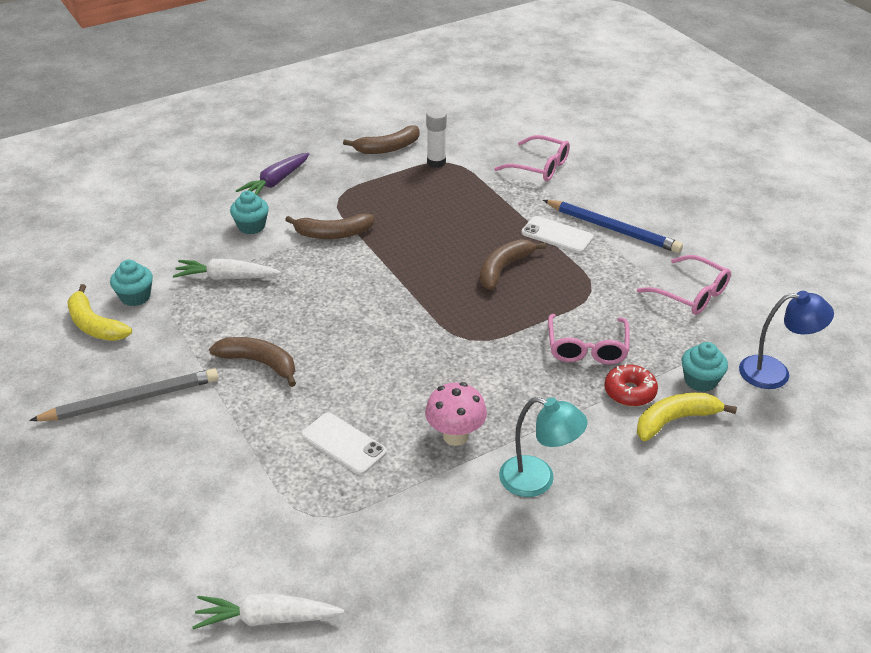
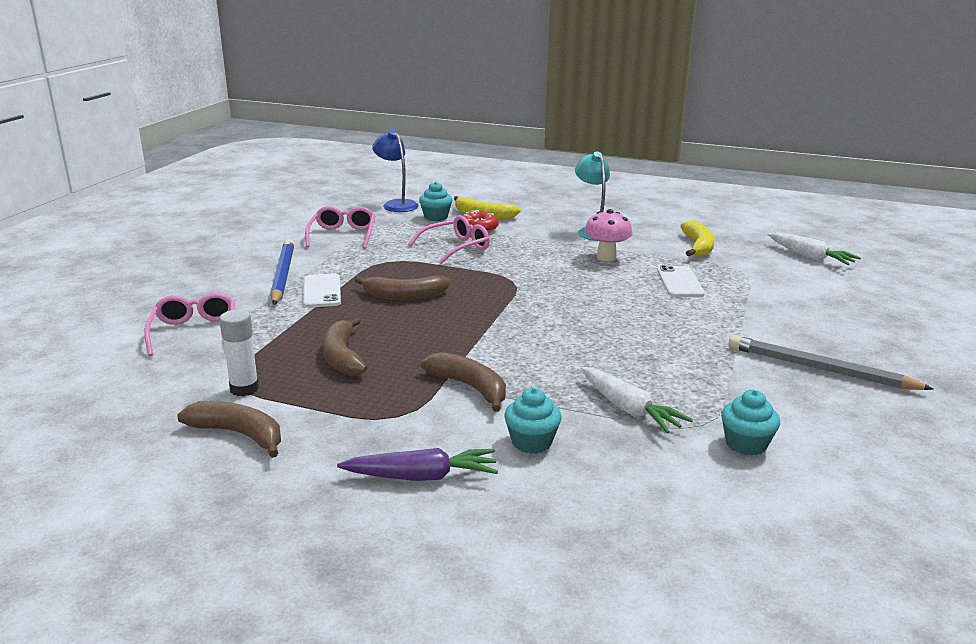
camera: 130 degrees left, 15 degrees down
(95, 325) = (815, 441): yellow banana -> yellow banana (698, 247)
(259, 363) = (682, 339): brown banana -> brown banana (342, 357)

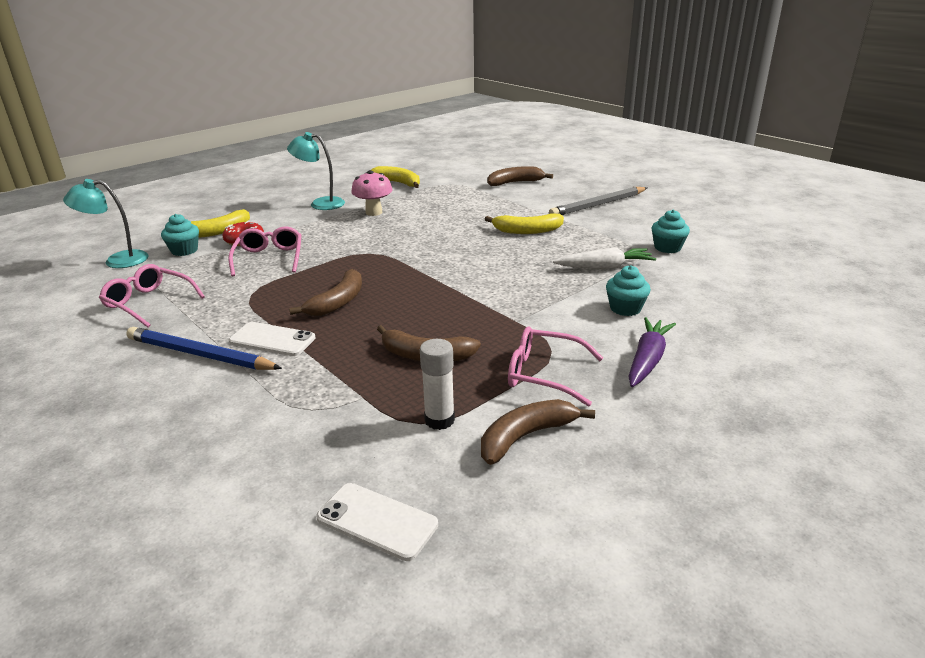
camera: 60 degrees left, 5 degrees up
(194, 332) = (275, 434): pink glasses -> pink glasses (544, 374)
(396, 204) = (117, 260): blue lamp -> turquoise lamp
(470, 387) = (531, 311): brown banana -> brown banana (515, 182)
(669, 342) = (527, 231): none -> yellow banana
(679, 282) = (445, 203): white phone -> white phone (377, 521)
(809, 257) = (455, 163): white carrot -> none

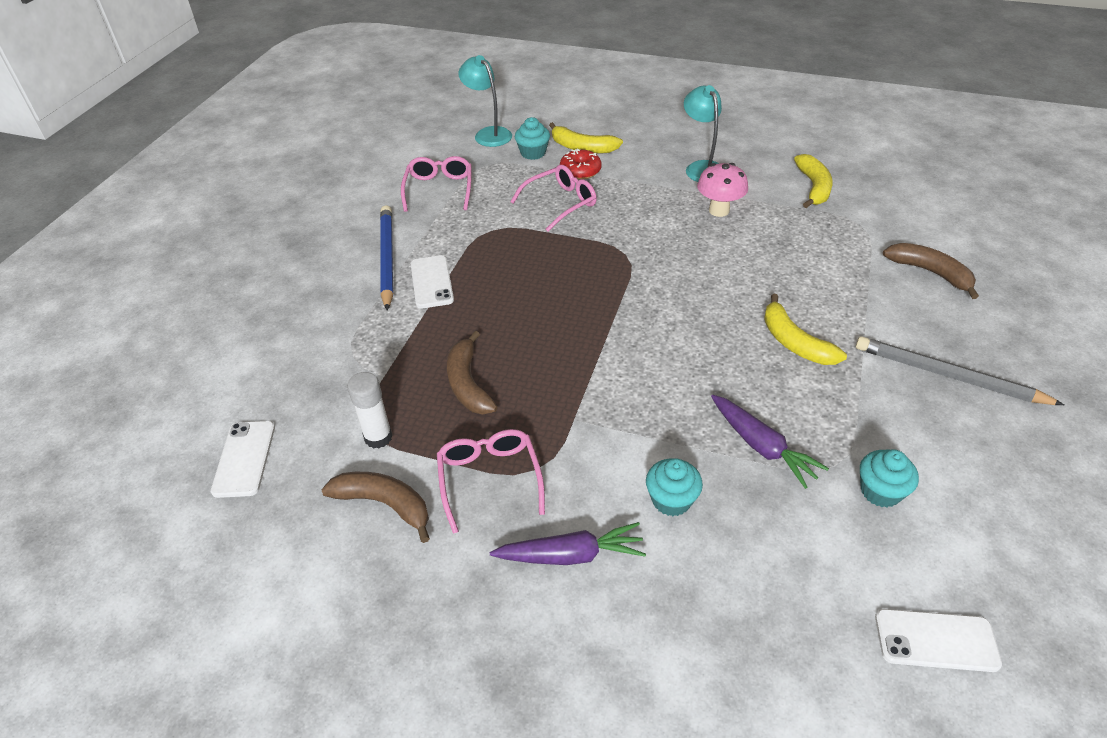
camera: 60 degrees right, 15 degrees up
(338, 302) = (517, 285): brown banana -> none
(605, 267) = (762, 446): white carrot -> purple carrot
(778, 268) = (936, 640): none -> white phone

